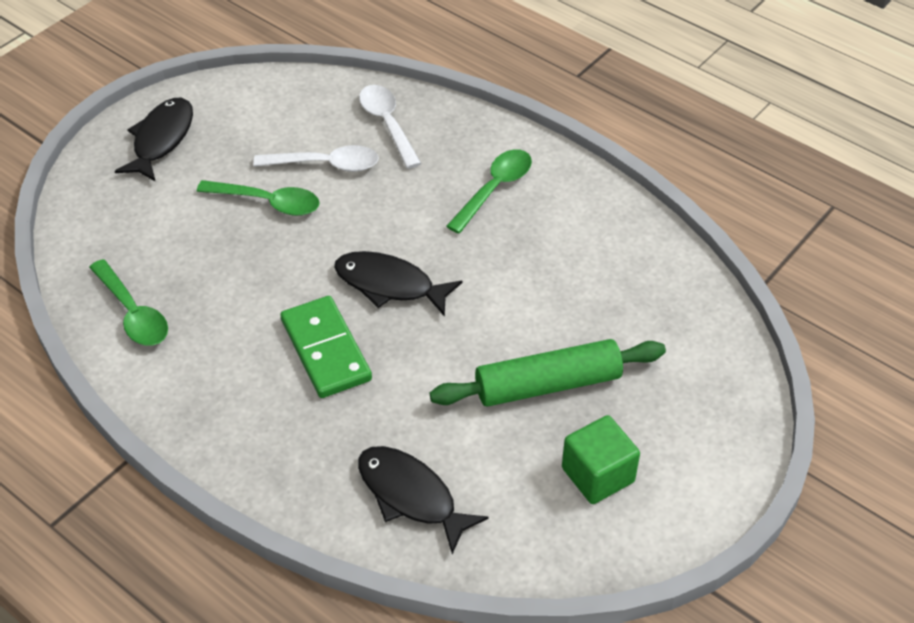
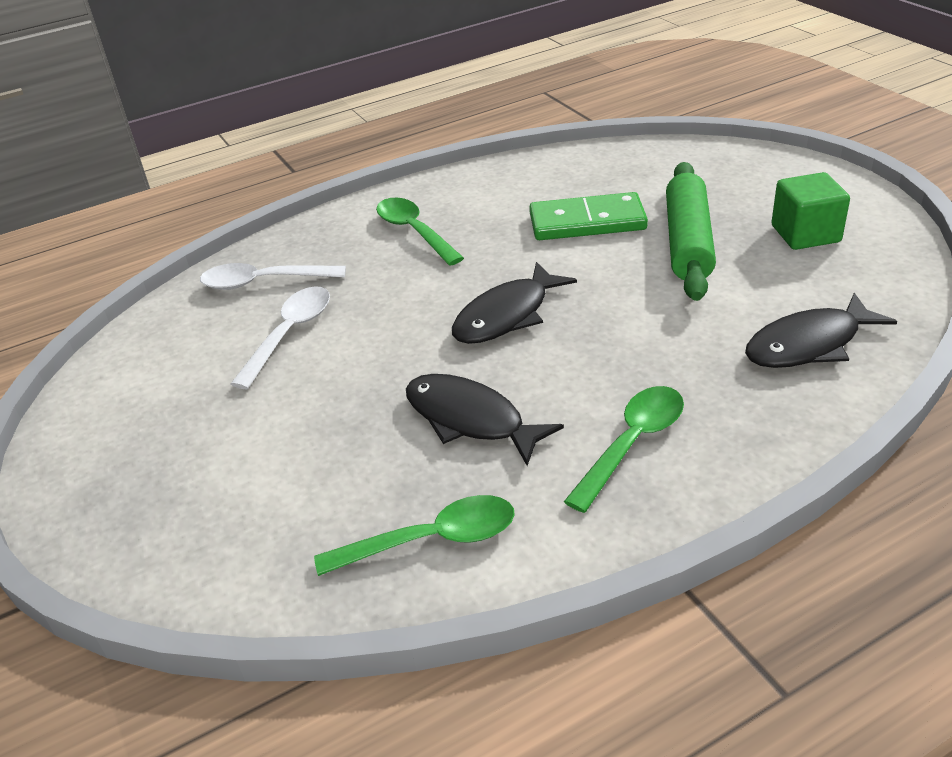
camera: 65 degrees left, 10 degrees down
(161, 139) = (121, 470): black fish -> black fish (470, 419)
(268, 202) = (316, 387): green spoon -> green spoon (632, 444)
(325, 350) = (580, 374): green domino -> green domino (587, 222)

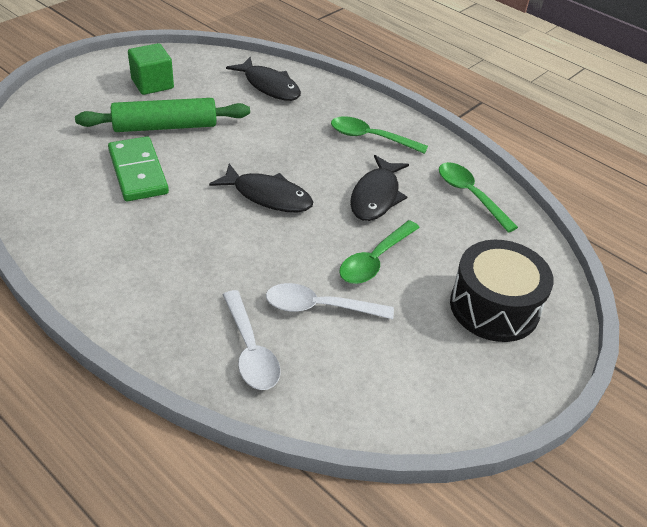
camera: 115 degrees left, 5 degrees up
(188, 492) = (494, 307): none -> black drum
(414, 232) = (156, 267): green spoon -> green spoon (375, 260)

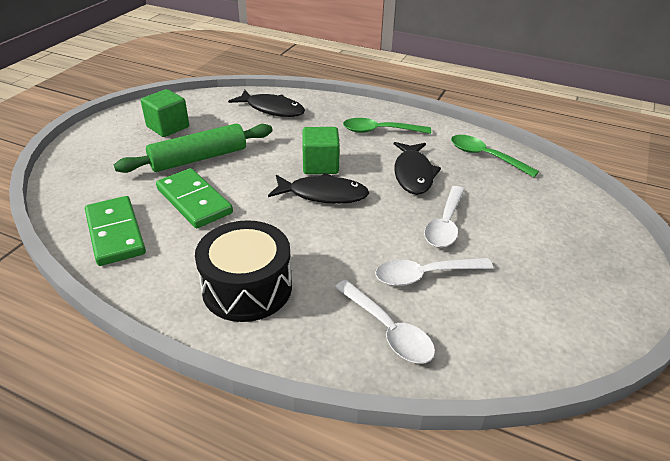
camera: 15 degrees left, 5 degrees down
(50, 187) = (115, 233): none -> green domino
(284, 163) = (320, 165): none -> green cube
(375, 260) = (445, 224): green spoon -> white spoon
(494, 307) = (563, 237): black drum -> black drum (247, 288)

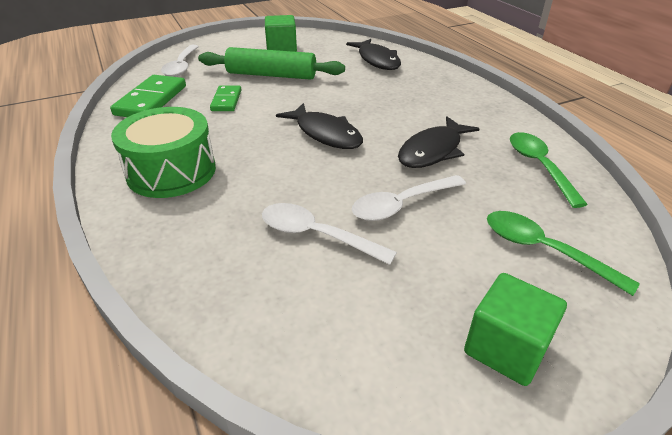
camera: 40 degrees right, 0 degrees up
(194, 201) = (226, 100): green domino -> green domino, size x0.60
(247, 288) = (171, 171): black drum -> green drum
(320, 165) = (356, 112): green cube -> green cube (506, 348)
(380, 131) = (451, 106): green spoon -> green spoon (543, 250)
(388, 330) = (219, 259): white spoon -> white spoon (181, 66)

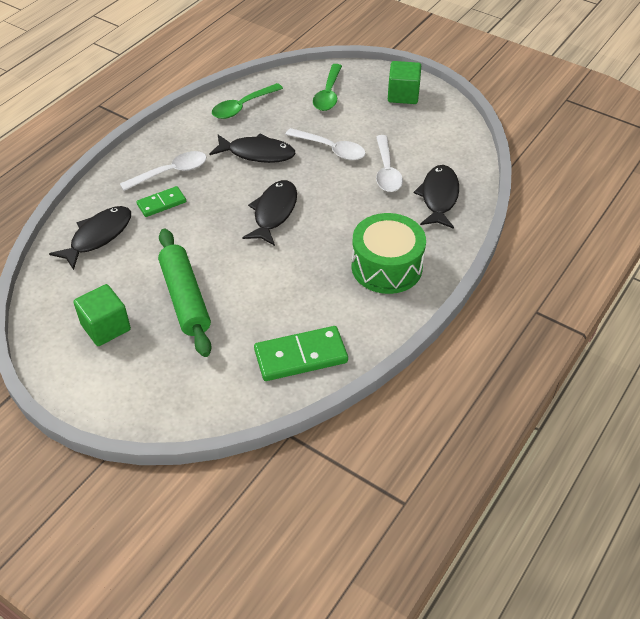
camera: 120 degrees left, 10 degrees up
(181, 66) = (210, 388): white spoon -> white spoon (171, 172)
(218, 261) = (439, 197): none -> black fish
(226, 100) = (262, 300): green domino -> green domino (161, 203)

